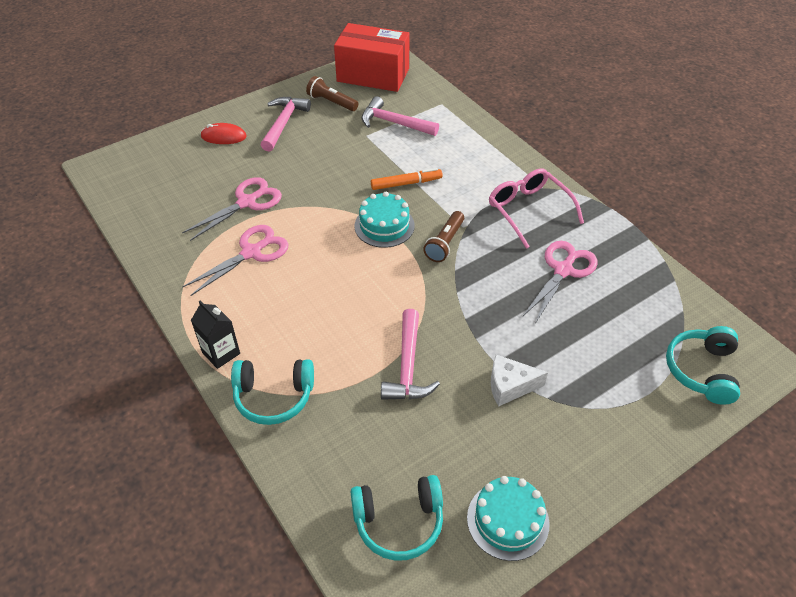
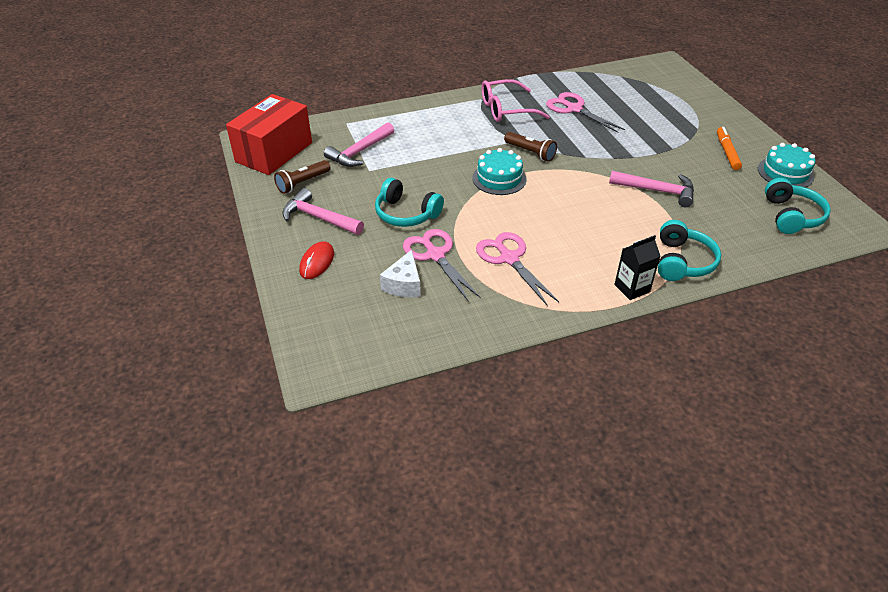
camera: 75 degrees left, 5 degrees down
(406, 183) = (449, 159): orange marker -> orange marker (727, 152)
(510, 386) = (679, 151): white cheese -> white cheese (404, 284)
(701, 370) = (671, 82): turquoise headphones -> turquoise headphones (406, 214)

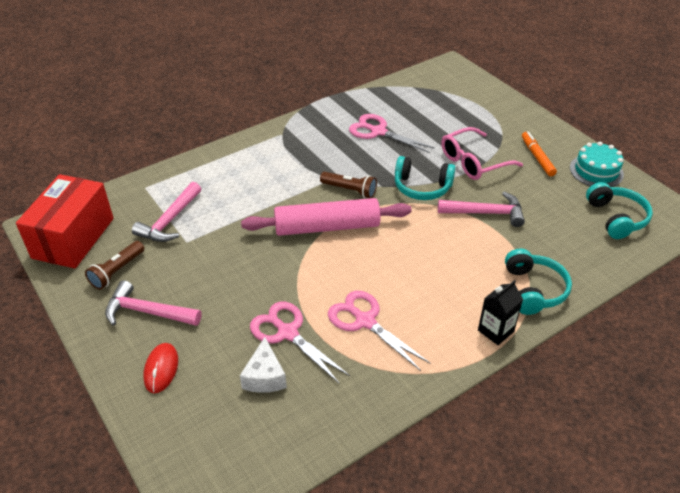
camera: 15 degrees left, 0 degrees up
(406, 214) = (242, 288): turquoise headphones -> turquoise headphones (422, 187)
(499, 178) = (327, 227): turquoise cake -> pink rolling pin
(506, 109) = (310, 143): pink glasses -> pink glasses (473, 162)

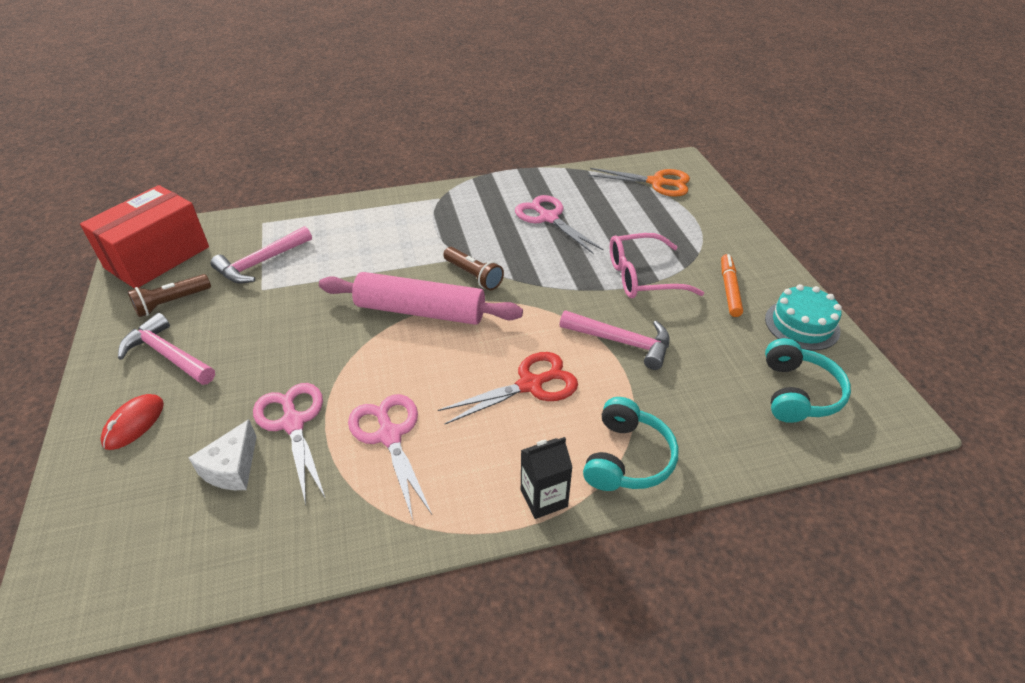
camera: 20 degrees right, 0 degrees up
(422, 187) = (560, 292): turquoise headphones -> none
(441, 259) = (530, 385): none -> red scissors
(442, 86) = (657, 182): none -> orange scissors

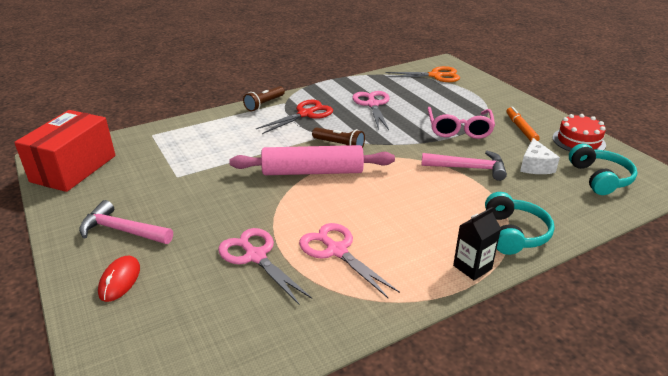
camera: 15 degrees left, 10 degrees down
(171, 302) = (104, 196): brown flashlight -> brown flashlight (264, 104)
(232, 468) = (223, 294): white cheese -> white cheese (535, 166)
(261, 263) = (166, 160): pink hammer -> none
(530, 385) = (421, 203): red scissors -> red scissors (305, 114)
(548, 218) = (372, 104): pink scissors -> pink scissors turned 45 degrees clockwise
(642, 277) = (459, 129): pink glasses -> pink glasses turned 60 degrees counterclockwise
(802, 324) = (578, 141): turquoise cake -> red cake

